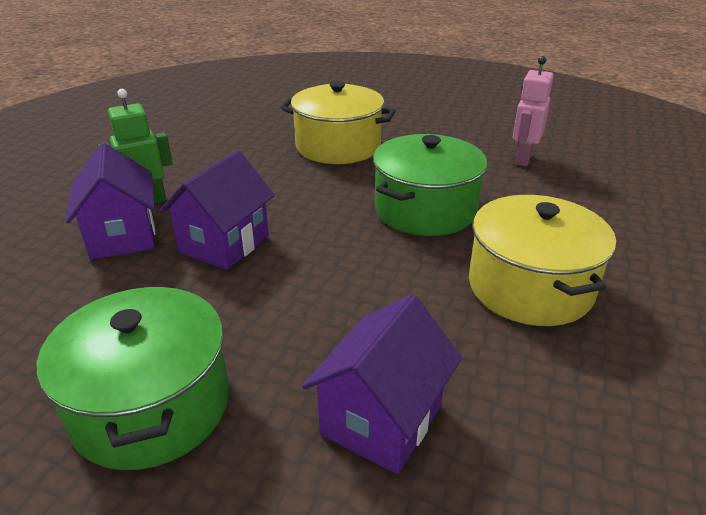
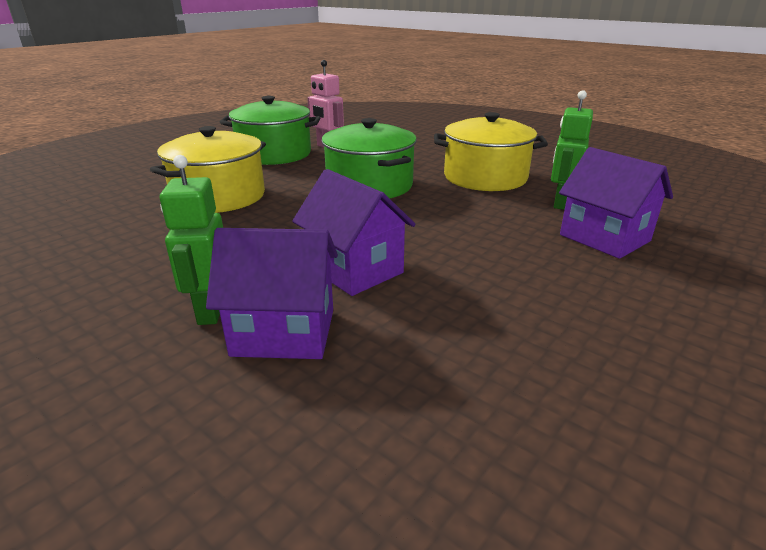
camera: 70 degrees left, 5 degrees down
(151, 406) = (591, 325): green pot -> green pot (274, 154)
(486, 369) = (560, 203): none -> green robot

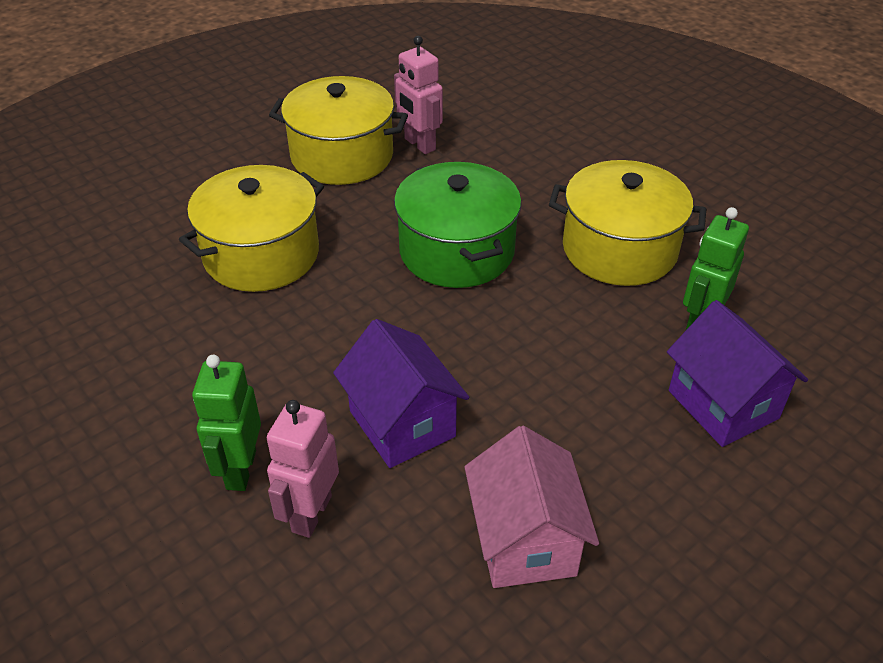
camera: 10 degrees right, 15 degrees up
(274, 154) = (342, 156): green pot -> yellow pot
(284, 332) = (311, 513): purple house -> pink robot
(491, 329) = (524, 541): none -> pink house

